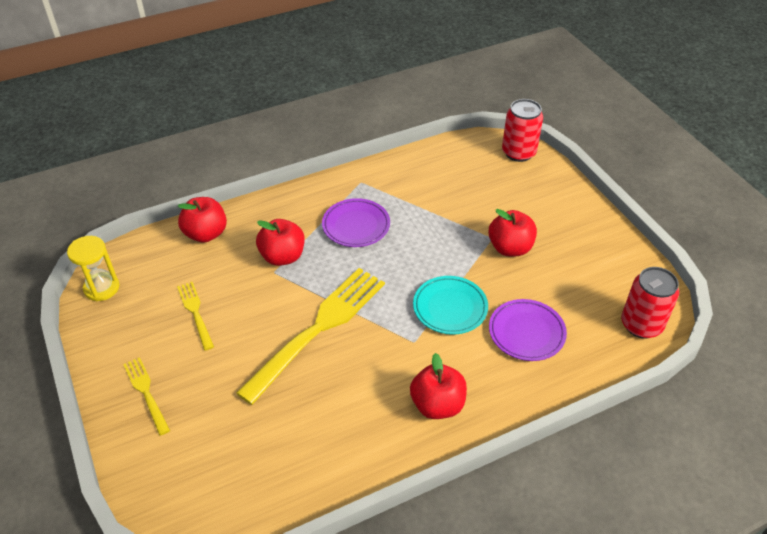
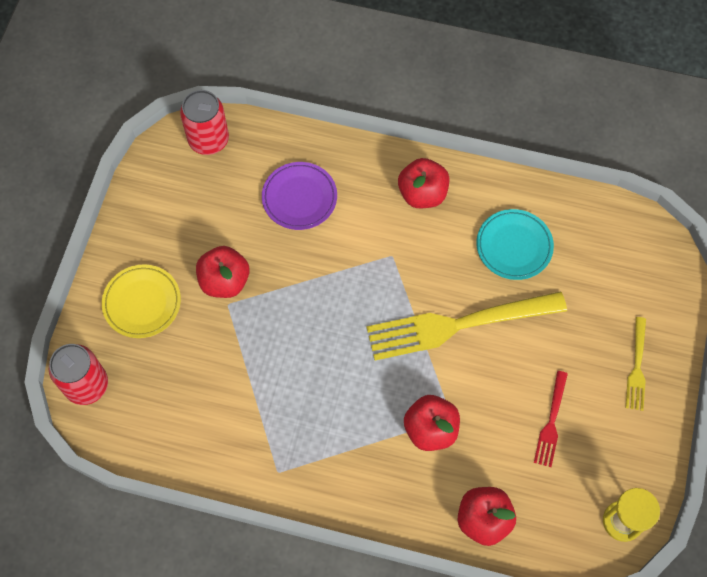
camera: 140 degrees left, 20 degrees up
(195, 313) = (551, 422): yellow fork -> red fork
(356, 226) = (333, 415): purple plate -> none
(450, 308) = (335, 263): turquoise plate -> turquoise plate (514, 246)
(543, 205) = (142, 303): none -> yellow plate

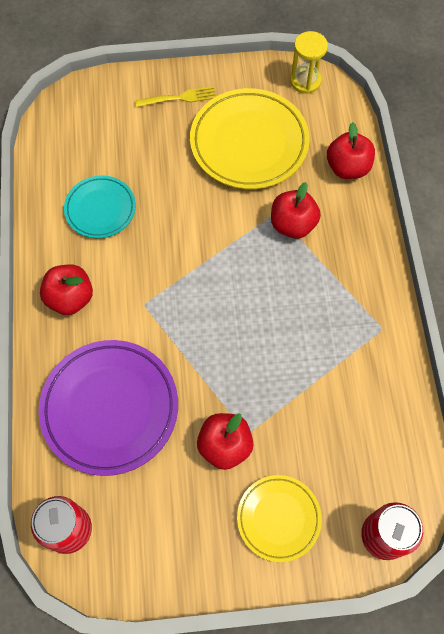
camera: 110 degrees left, 0 degrees up
(299, 198) = (110, 408): purple plate -> purple plate, size x1.73
(458, 325) = (191, 231): yellow fork -> none
(551, 422) = (249, 143): red fork -> yellow plate

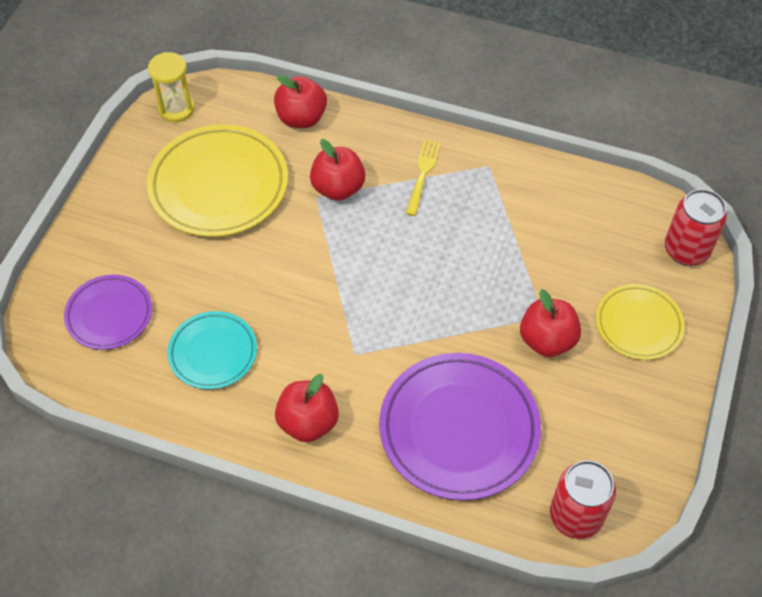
camera: 65 degrees left, 10 degrees down
(101, 130) = (109, 315): none -> purple plate
(179, 98) = (118, 225): yellow fork -> yellow fork (423, 174)

